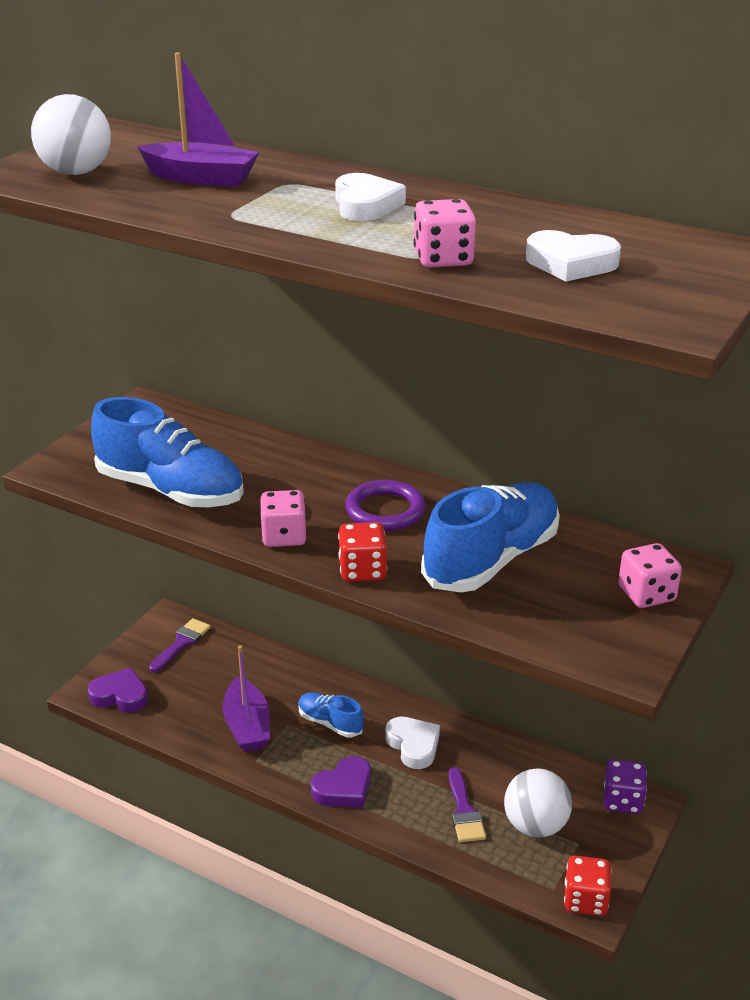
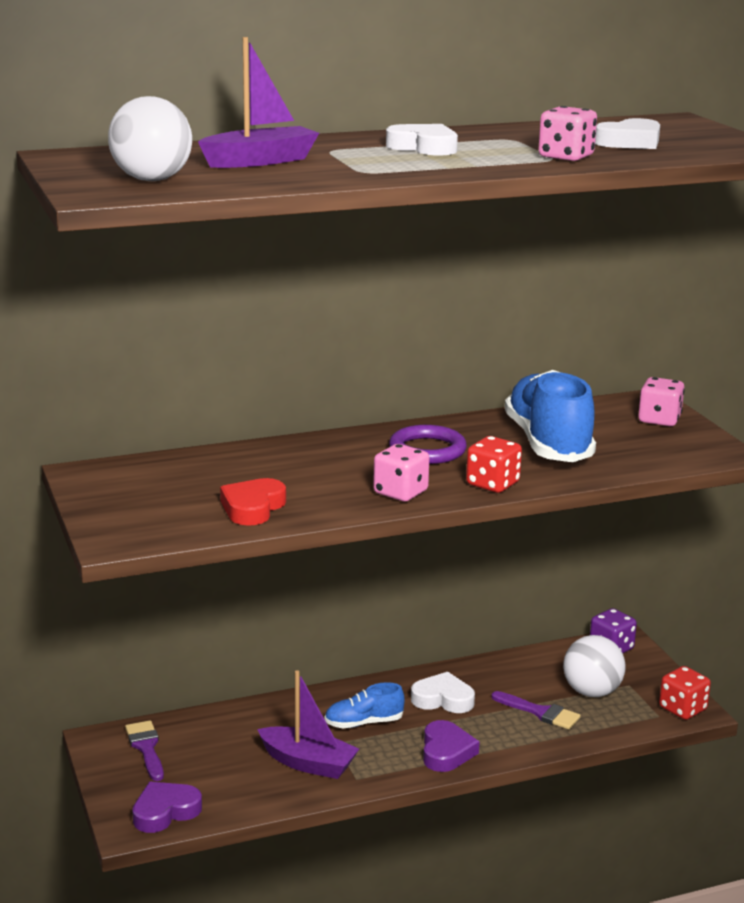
camera: 50 degrees left, 10 degrees down
(171, 490) = (252, 508): blue shoe -> red heart

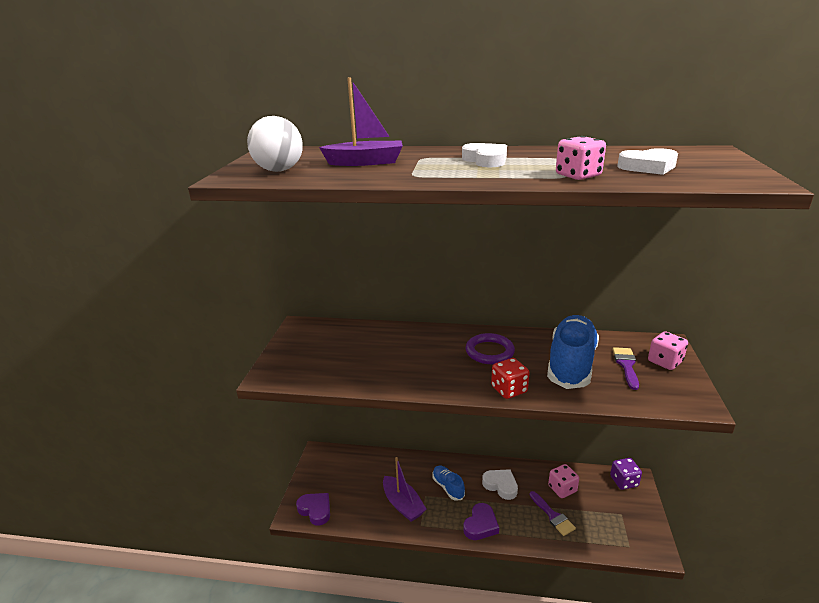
camera: 30 degrees right, 5 degrees up
(146, 748) = (334, 465): purple brush -> purple brush (626, 365)
(165, 811) = (315, 510): purple heart -> purple heart turned 45 degrees clockwise
(252, 508) = (355, 371): red heart -> none
(363, 723) = (448, 487): blue shoe -> blue shoe turned 45 degrees clockwise
(400, 492) = (446, 381): pink dice -> pink dice (562, 489)
(591, 692) = (593, 511): white ball -> none
(682, 709) = (649, 547): red dice -> none

